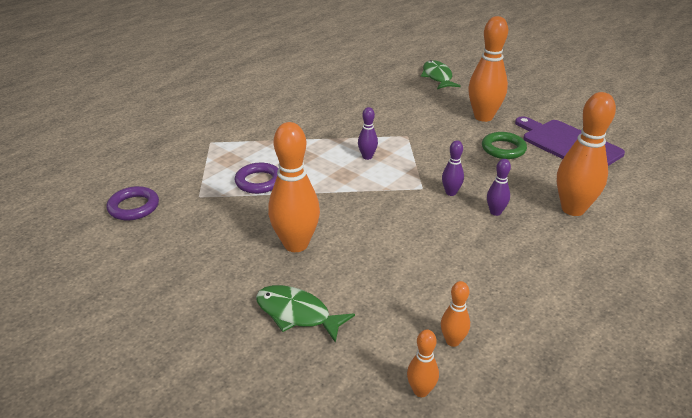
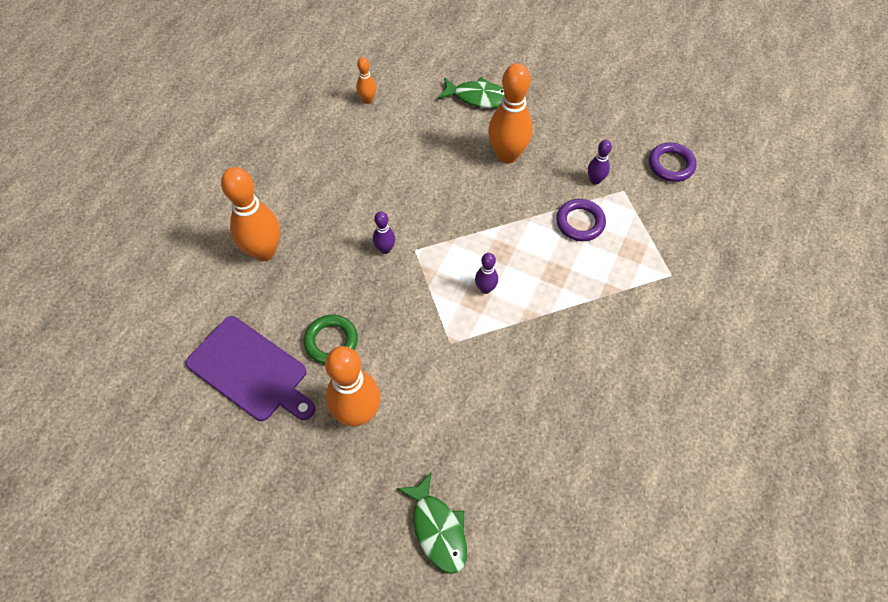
camera: 165 degrees right, 25 degrees up
(421, 391) = (383, 66): orange bowling pin -> none
(495, 212) = (340, 231): purple bowling pin -> purple bowling pin (595, 180)

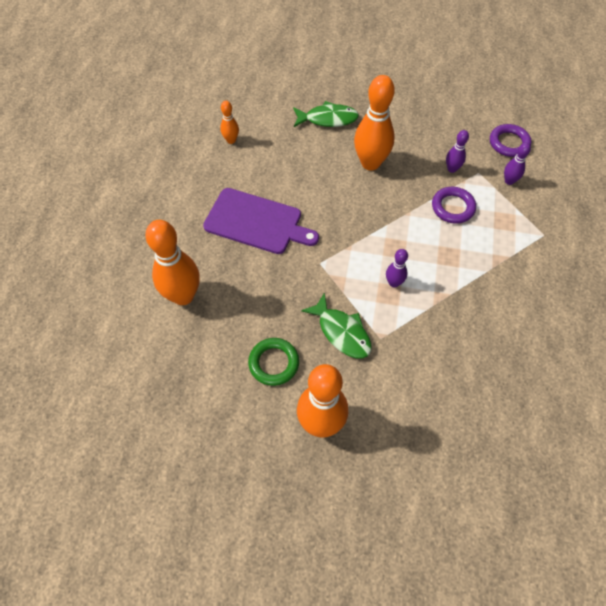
camera: 15 degrees left, 0 degrees up
(250, 370) = (208, 409): purple cutting board -> purple cutting board (256, 222)
(385, 249) = (293, 268): purple bowling pin -> purple bowling pin (509, 181)
(438, 529) = (430, 510): green fish -> green fish (341, 332)

